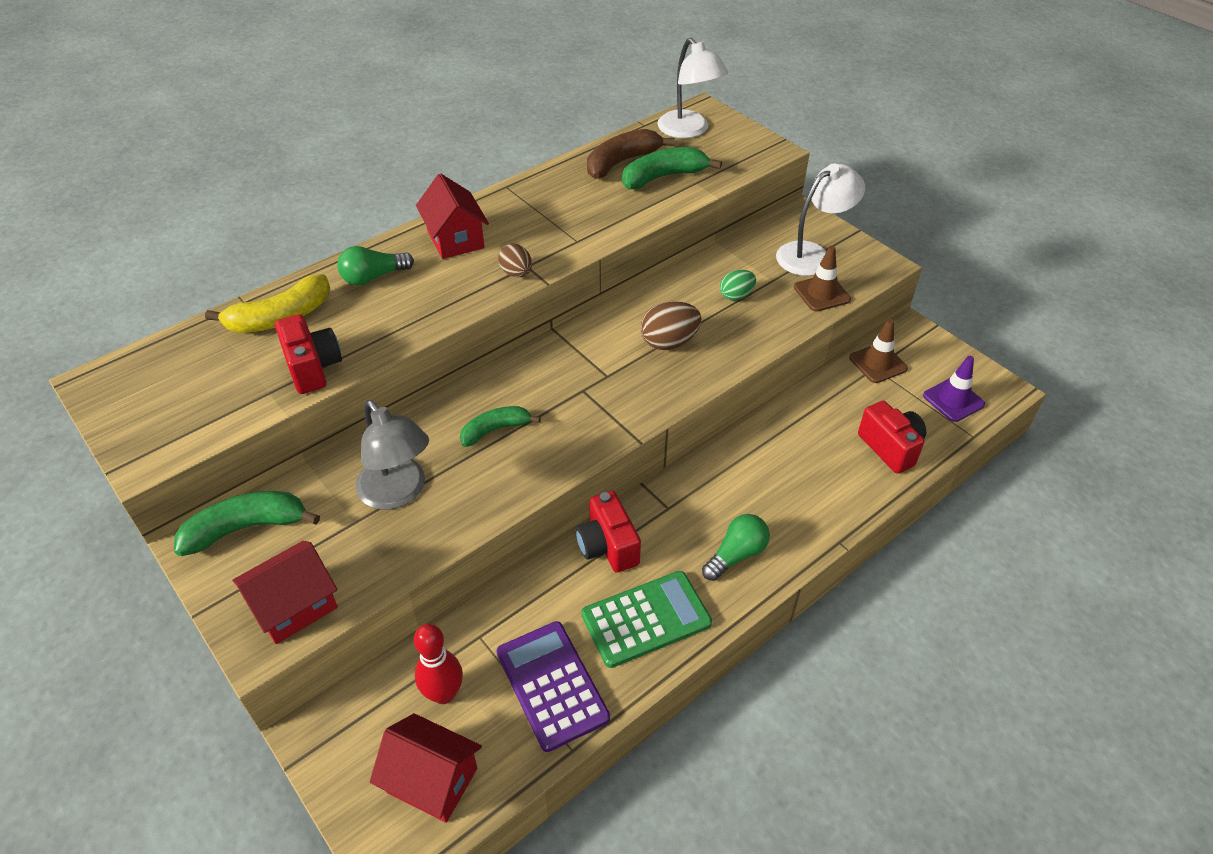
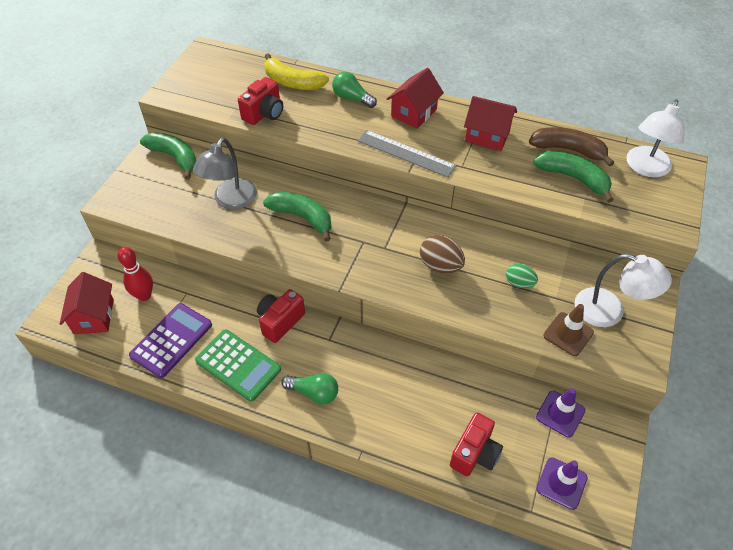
camera: 60 degrees right, 5 degrees up
(294, 606) = (138, 201): red house -> red house (487, 136)
(495, 430) = (302, 217): green banana -> green banana, size x1.52
(516, 273) = (406, 153): brown egg -> grey ruler
(878, 363) = (560, 414): brown traffic cone -> purple traffic cone

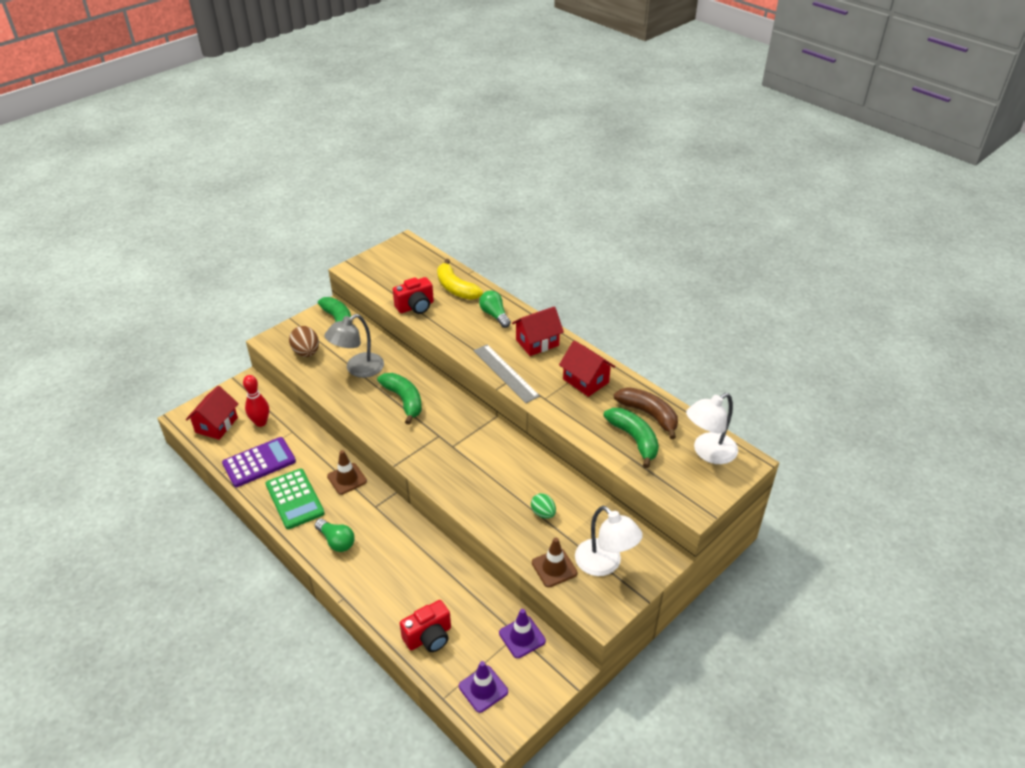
camera: 25 degrees right, 10 degrees down
(280, 322) = (347, 479): red camera -> brown traffic cone
(440, 265) = (487, 476): brown egg -> brown egg (306, 352)

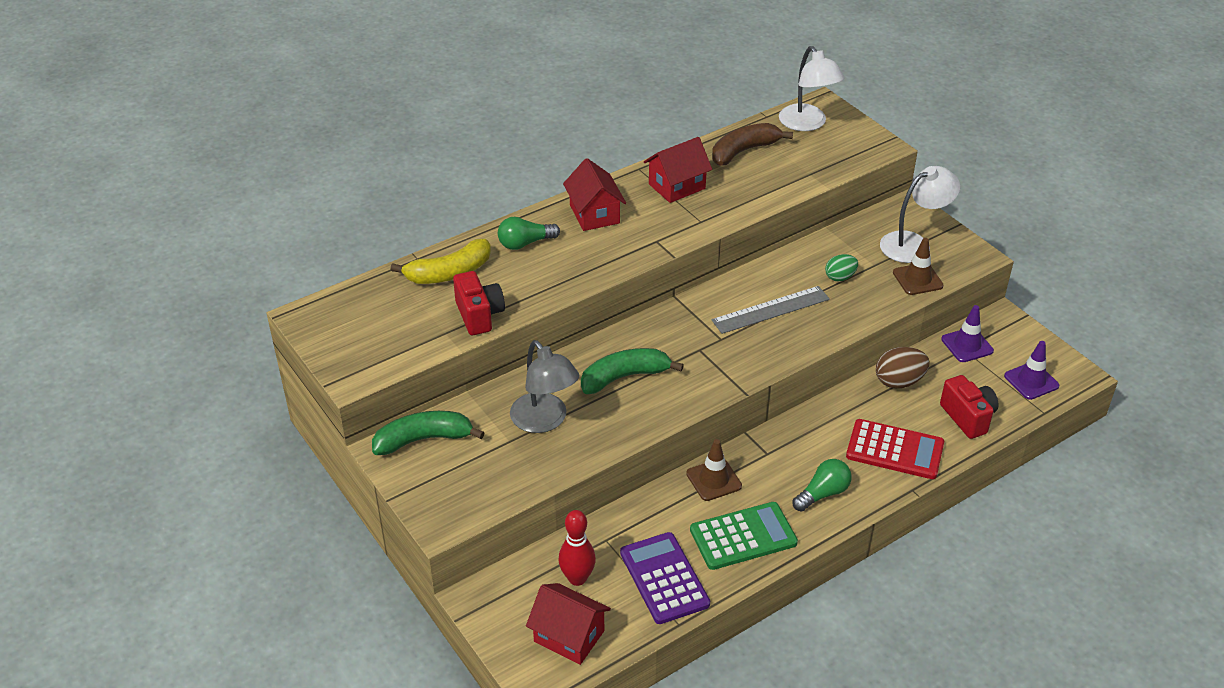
camera: 80 degrees left, 0 degrees up
(306, 352) = (487, 479): brown egg -> brown egg (899, 382)
(385, 585) = (895, 450): none -> red calculator
(505, 373) = (647, 247): grey ruler -> grey ruler (771, 310)
(634, 439) = (780, 167): green banana -> none

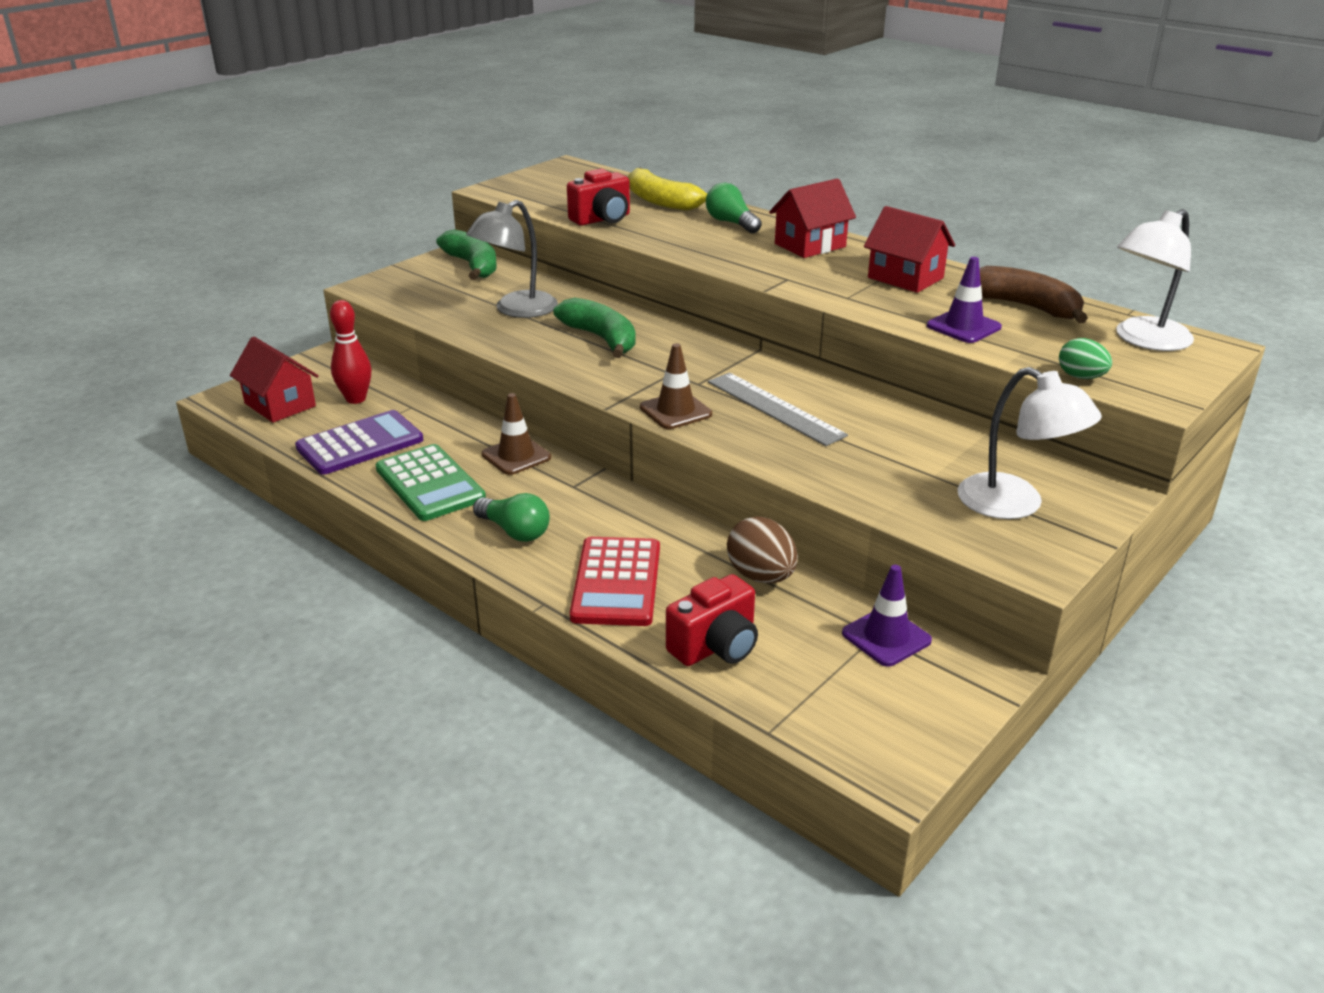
camera: 75 degrees right, 10 degrees down
(569, 636) = (280, 405): red house -> red house turned 60 degrees counterclockwise
(840, 277) = (881, 450): green egg -> green egg (1081, 377)
(917, 279) = (928, 513): brown traffic cone -> brown traffic cone (675, 411)
(1031, 381) = (840, 713): purple traffic cone -> purple traffic cone (963, 327)

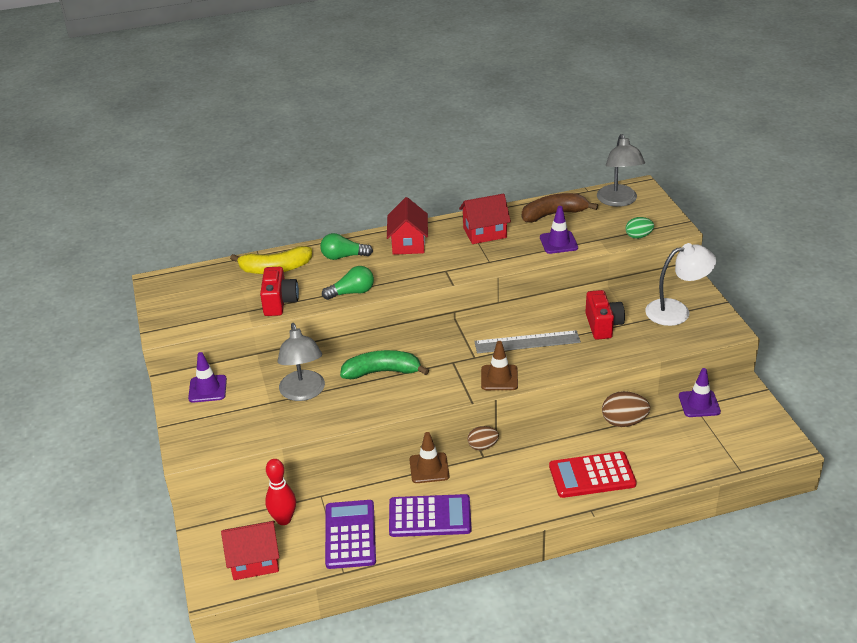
camera: 55 degrees left, 5 degrees up
(430, 484) = (430, 516): green calculator -> purple calculator
(473, 266) = (207, 389): green banana -> purple traffic cone
(515, 531) = (513, 497): green light bulb -> green light bulb (352, 292)
(592, 479) = (483, 446): none -> brown egg
(616, 582) = (592, 475): red calculator -> red calculator turned 135 degrees clockwise
(715, 647) = (670, 462): red camera -> red camera (603, 325)
(1144, 340) = (618, 201): white lamp -> grey lamp

